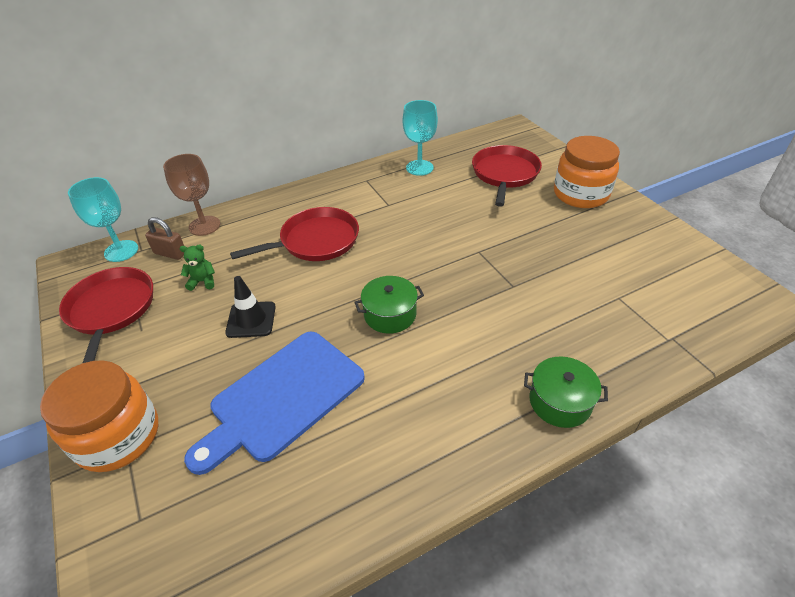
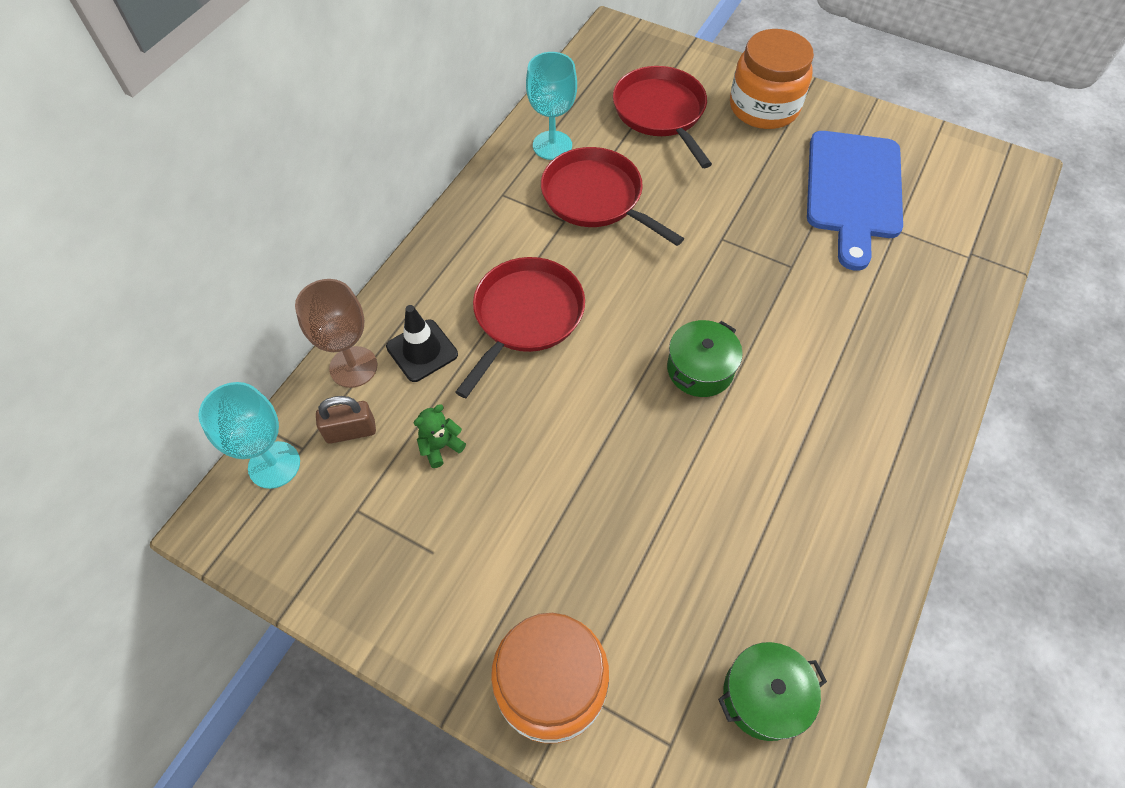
camera: 35 degrees left, 15 degrees up
(111, 310) = (361, 551): red pan -> red pan (596, 198)
(251, 320) = (554, 462): black traffic cone -> black traffic cone (422, 350)
(283, 398) = (682, 530): blue cutting board -> blue cutting board (853, 190)
(560, 402) = (932, 377): green pot -> green pot (764, 696)

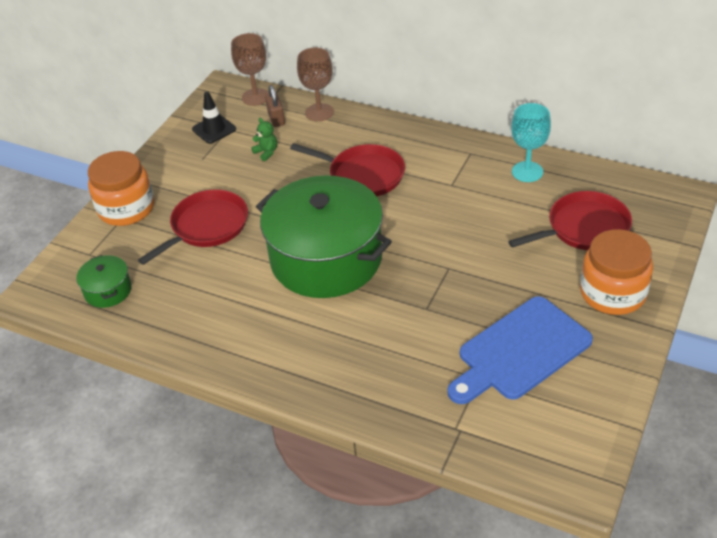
camera: 90 degrees right, 15 degrees down
(274, 465) = (255, 97): turquoise goblet -> brown goblet
(422, 350) = (332, 136): black traffic cone -> black traffic cone (214, 129)
(596, 198) = (477, 198): red pan -> red pan (207, 226)
(700, 369) = (326, 259): green pot -> green pot, size x2.38
(853, 190) = (520, 351): blue cutting board -> blue cutting board turned 45 degrees counterclockwise

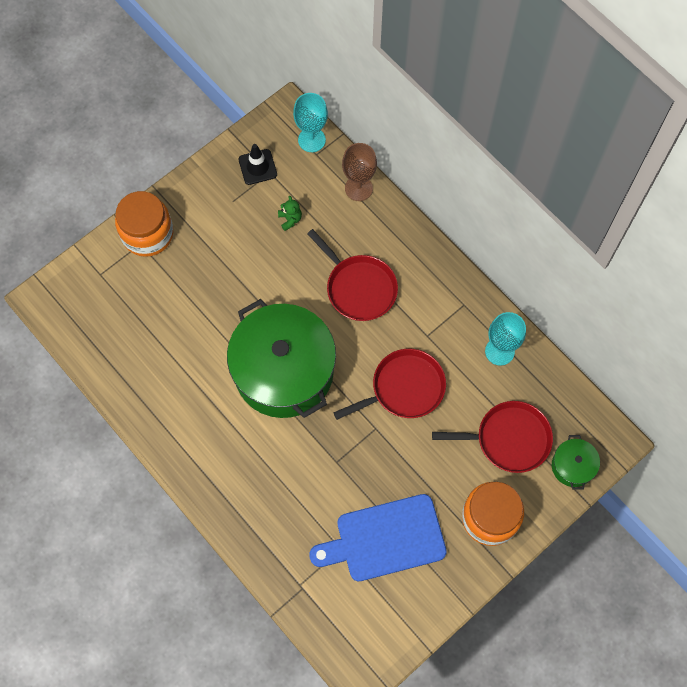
camera: 20 degrees right, 25 degrees up
(108, 290) = (101, 323): green pot -> green pot (572, 466)
(207, 226) = (204, 287): red pan -> red pan (404, 388)
(255, 97) = (311, 140): brown goblet -> turquoise goblet
(276, 119) = (317, 179): brown padlock -> none

